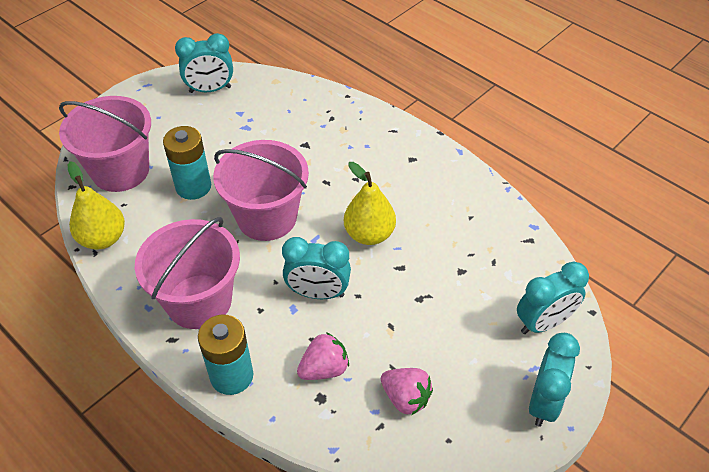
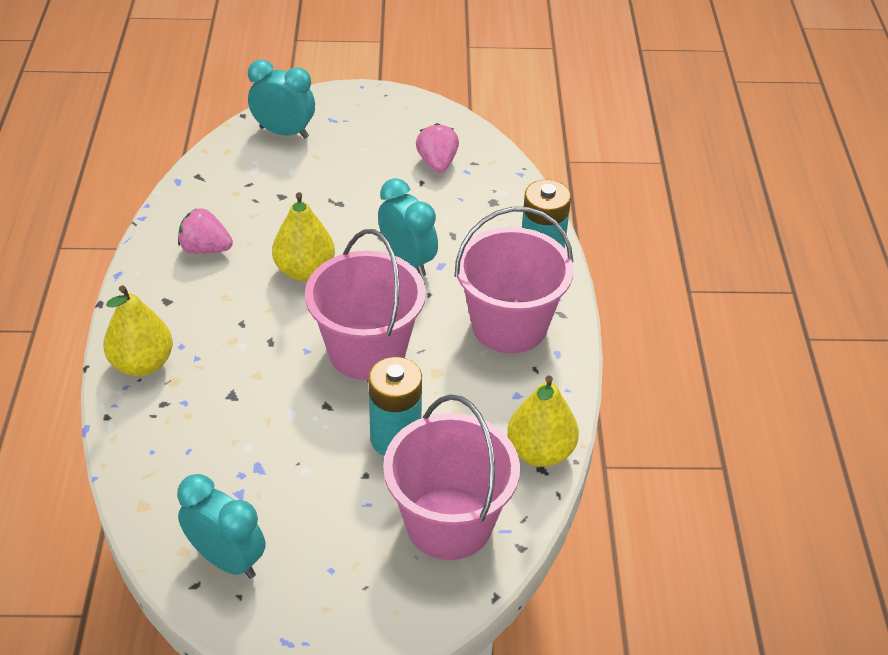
camera: 135 degrees left, 5 degrees down
(324, 369) = (469, 214): pink strawberry -> pink strawberry (205, 249)
(370, 125) = (142, 363): none -> yellow pear
(544, 402) = (356, 104): turquoise clock -> none

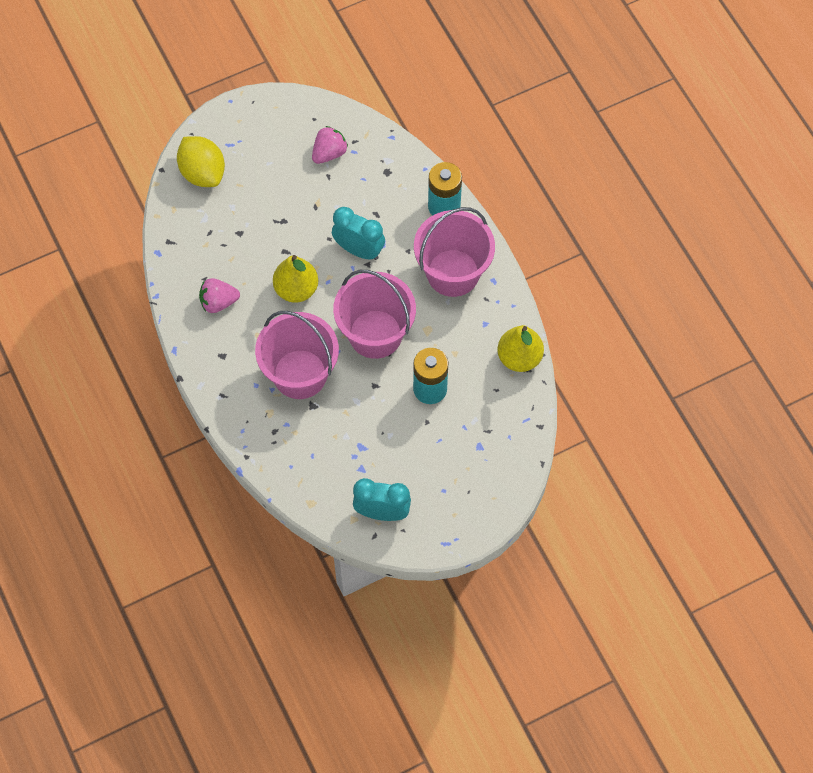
camera: 25 degrees left, 20 degrees up
(142, 363) = (241, 409): yellow pear -> none
(284, 132) = (202, 173): turquoise clock -> yellow lemon
(437, 163) = (329, 153): pink strawberry -> pink strawberry turned 75 degrees clockwise
(449, 523) = (492, 430): pink bucket -> pink bucket (300, 374)

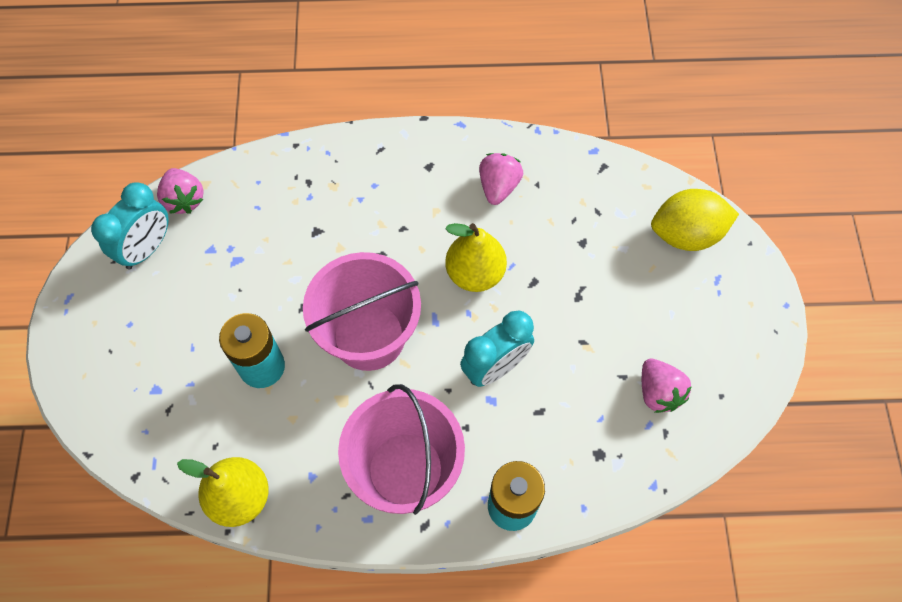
camera: 115 degrees right, 0 degrees up
(300, 374) = (362, 234): pink bucket -> none
(330, 509) = (184, 199): none -> pink strawberry

